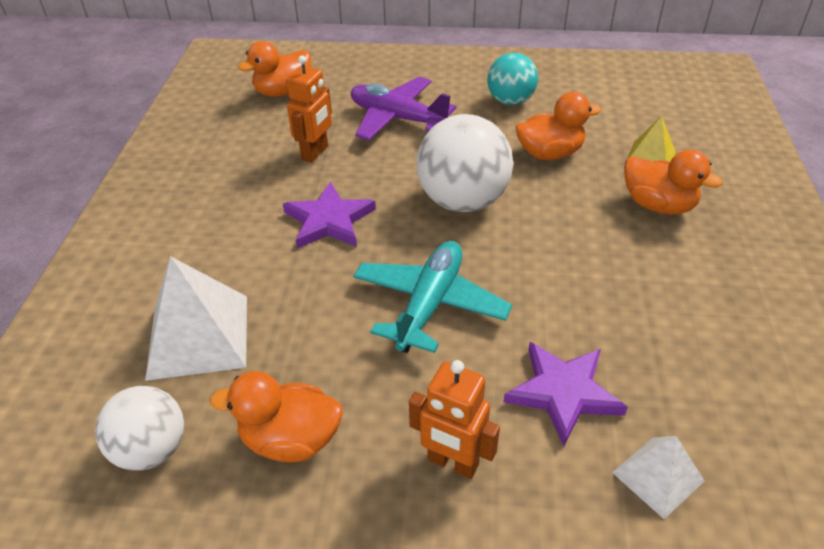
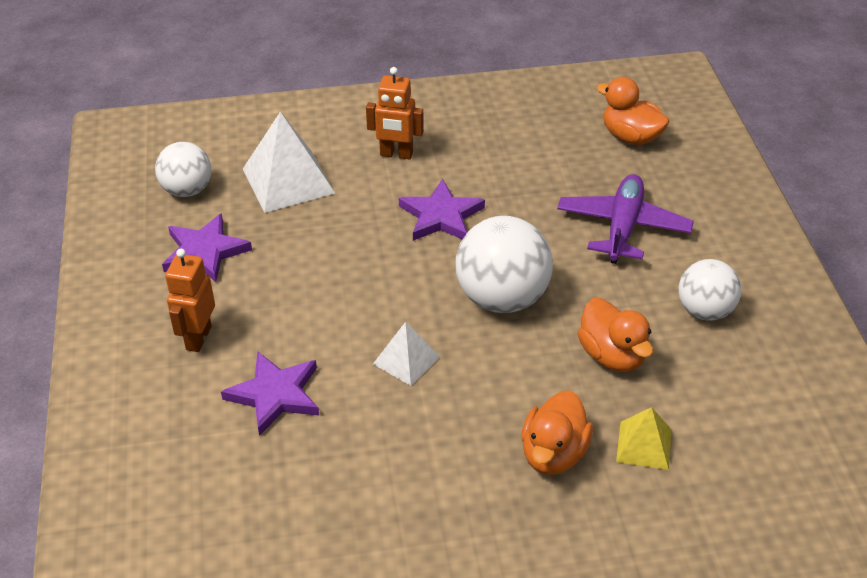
camera: 75 degrees right, 0 degrees up
(290, 440) = (205, 251): orange duck -> purple star
(315, 153) = (536, 184): orange robot -> orange robot (396, 154)
(430, 304) = (354, 299): turquoise plane -> none
(510, 101) = (705, 311): turquoise ball -> white ball
(657, 476) = (203, 458): white pyramid -> white pyramid (406, 360)

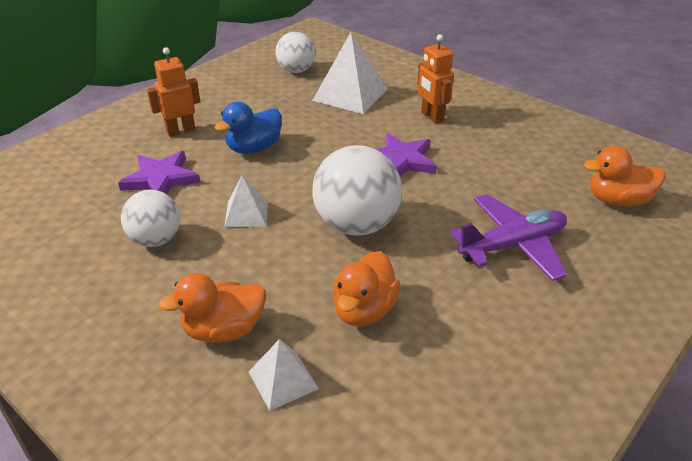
camera: 50 degrees right, 5 degrees down
(205, 251) = (254, 99): purple star -> none
(302, 300) = (254, 148): none -> blue duck
(631, 137) = (617, 200): orange duck -> orange duck turned 90 degrees counterclockwise
(644, 445) = (283, 380): yellow pyramid -> white pyramid
(705, 311) = (483, 340): white ball -> white ball (156, 239)

